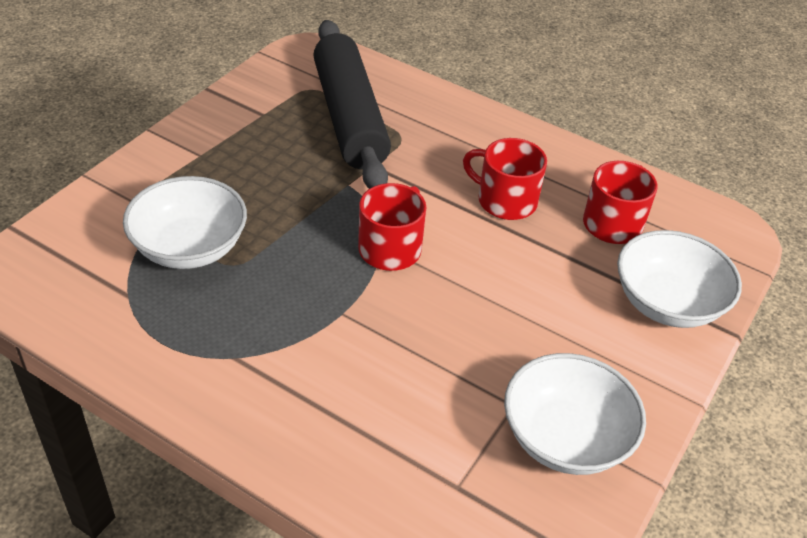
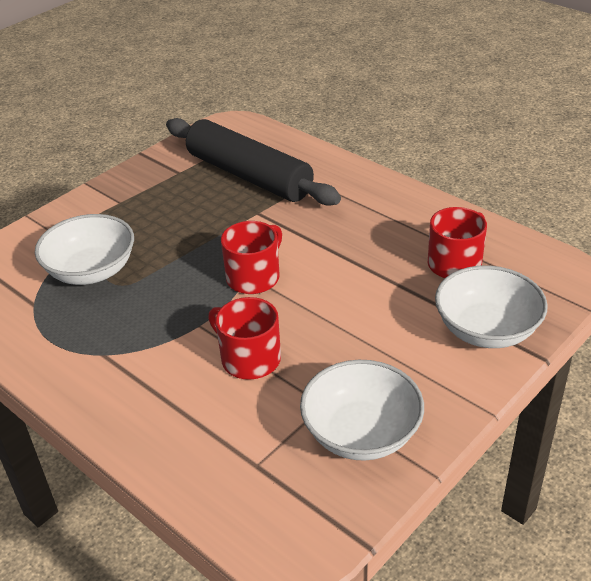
camera: 15 degrees right, 5 degrees down
(350, 117) = (249, 175): black rolling pin -> black rolling pin turned 45 degrees counterclockwise
(505, 201) = (363, 243): red mug -> red mug (249, 358)

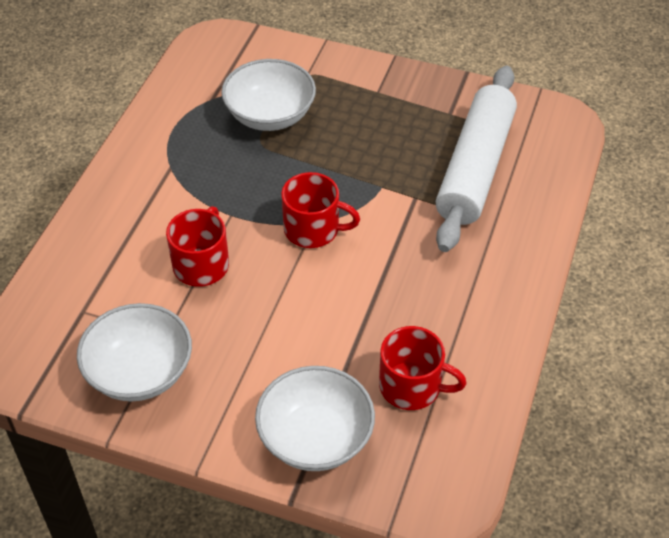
camera: 65 degrees right, 10 degrees up
(249, 175) = (475, 168): black rolling pin -> white rolling pin

